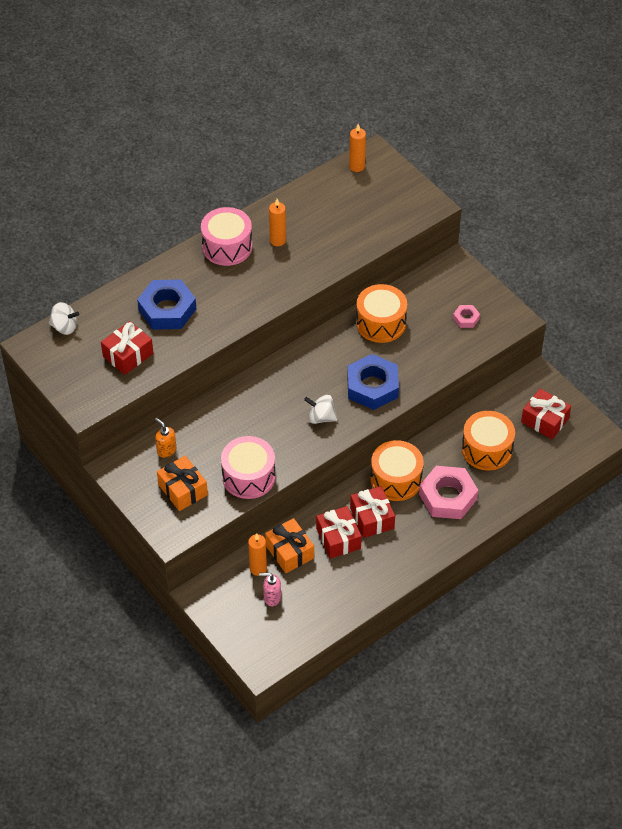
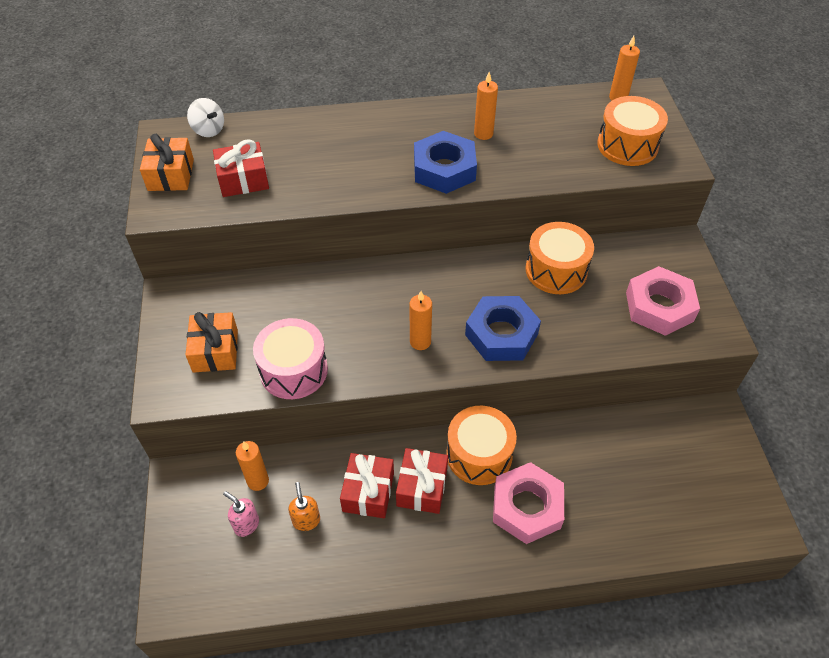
camera: 30 degrees right, 0 degrees up
(166, 450) = (234, 301): orange soap dispenser -> orange soap dispenser (306, 520)
(167, 309) = (319, 153): blue nut -> blue nut (444, 169)
(227, 246) = (426, 120): pink drum -> none
(289, 552) = (305, 479): orange gift -> orange gift (171, 175)
(321, 417) = (420, 342): white spinning top -> orange candle
(466, 318) = (659, 307): pink nut -> pink nut, size x2.11
(486, 449) = (608, 471): orange drum -> orange drum (627, 145)
(544, 420) = (701, 470): red gift -> none

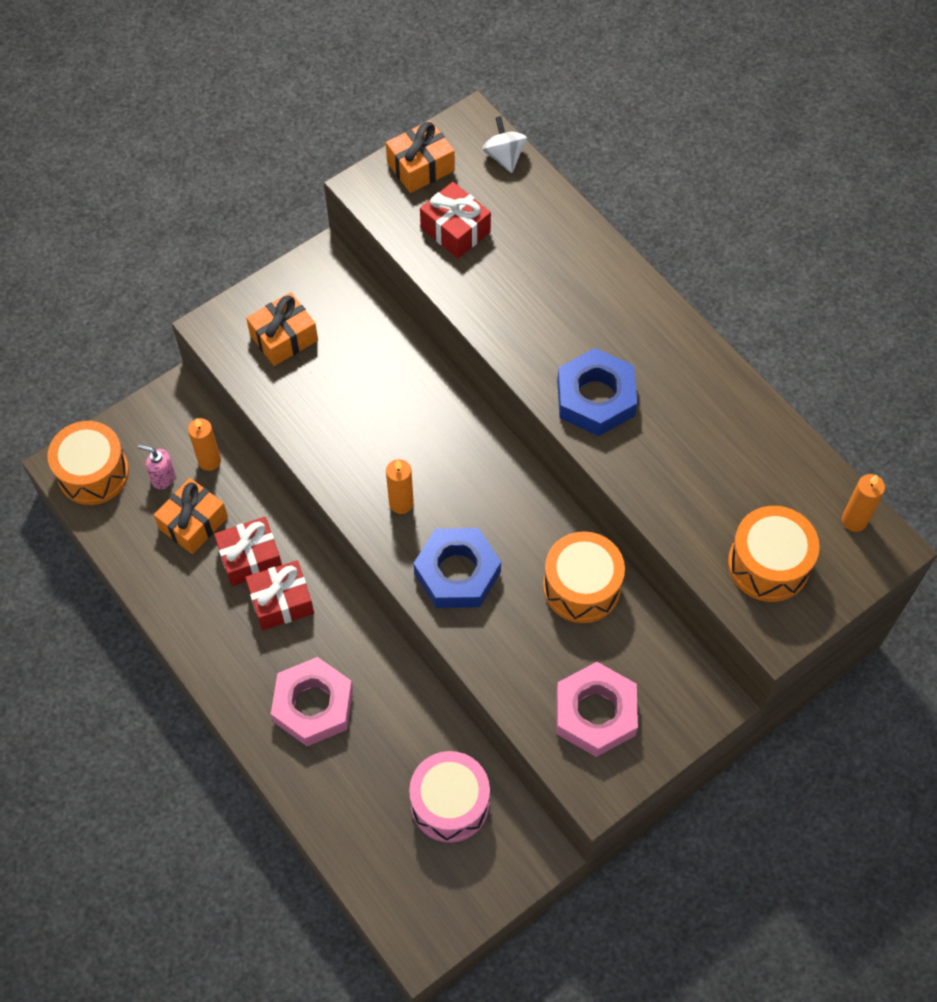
camera: 60 degrees right, 10 degrees up
(208, 130) = (504, 156): white spinning top -> white spinning top turned 150 degrees clockwise
(246, 524) = (163, 478): pink soap dispenser -> pink soap dispenser turned 75 degrees counterclockwise
(293, 370) = (301, 414): pink drum -> pink drum (450, 803)
(306, 520) = (193, 523): orange soap dispenser -> orange gift
(479, 454) = (347, 635): orange drum -> orange drum (93, 473)
(483, 134) = (681, 408): orange candle -> none

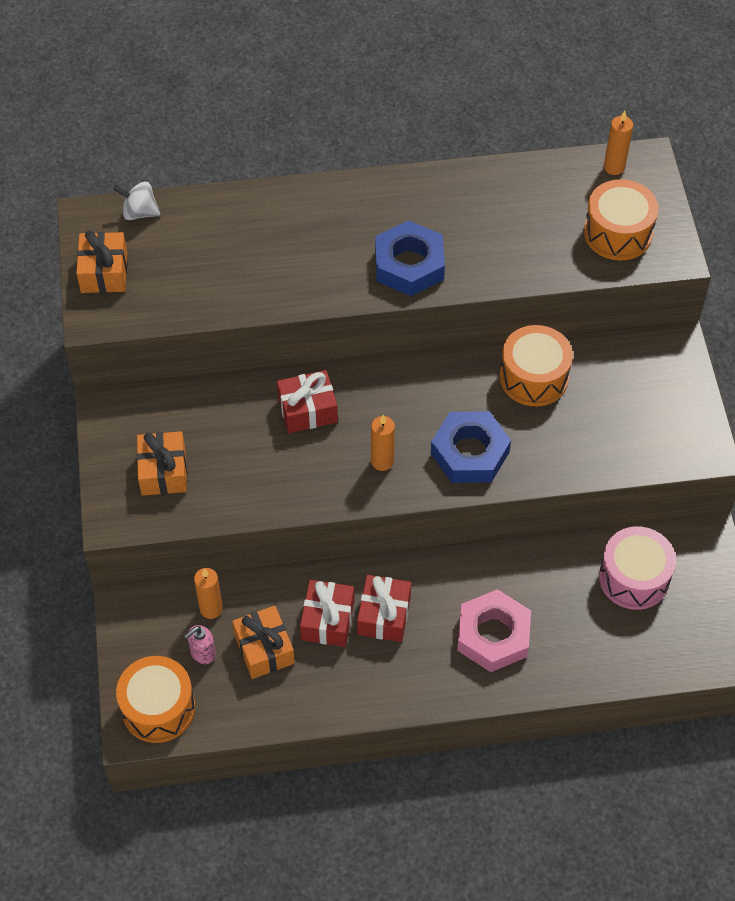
camera: 60 degrees left, 5 degrees down
(455, 230) = (185, 278): red gift -> red gift (307, 410)
(595, 713) = (644, 421): pink nut -> none

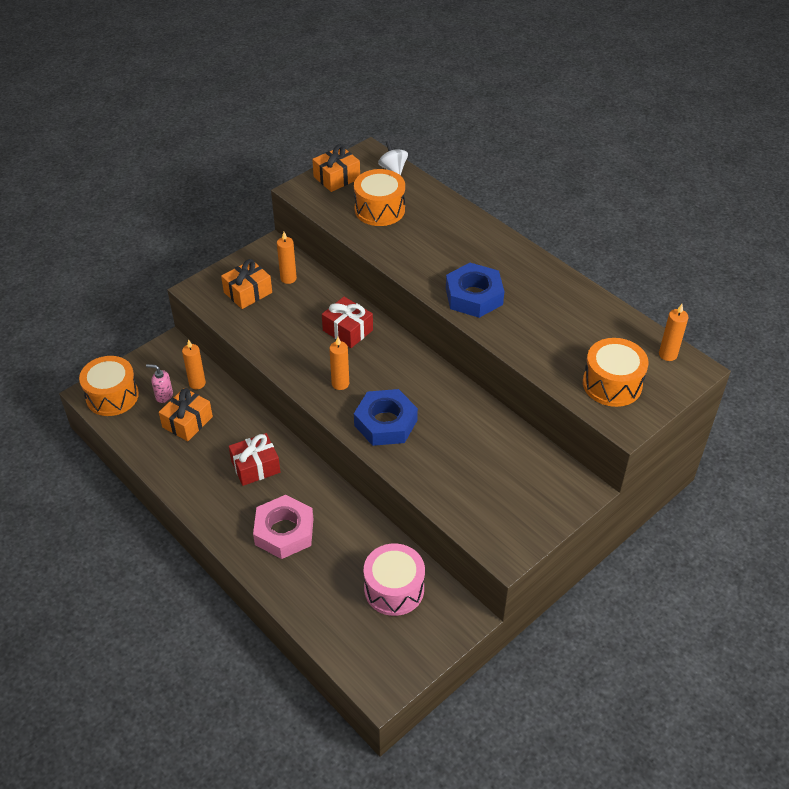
camera: 55 degrees right, 10 degrees down
(174, 420) = (288, 278): none -> orange candle
(327, 620) = (230, 441): red gift -> none
(534, 377) = (477, 425): orange drum -> orange drum (379, 209)

